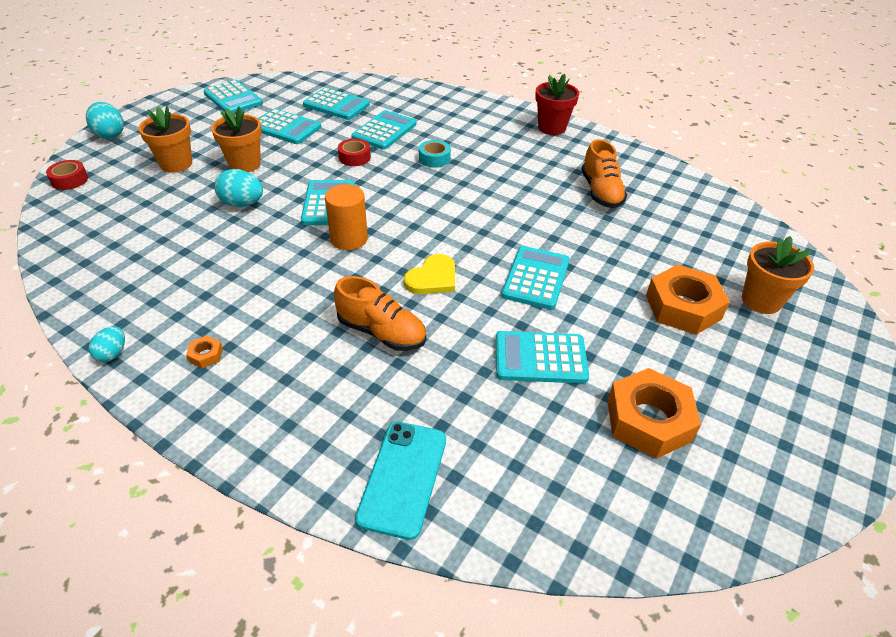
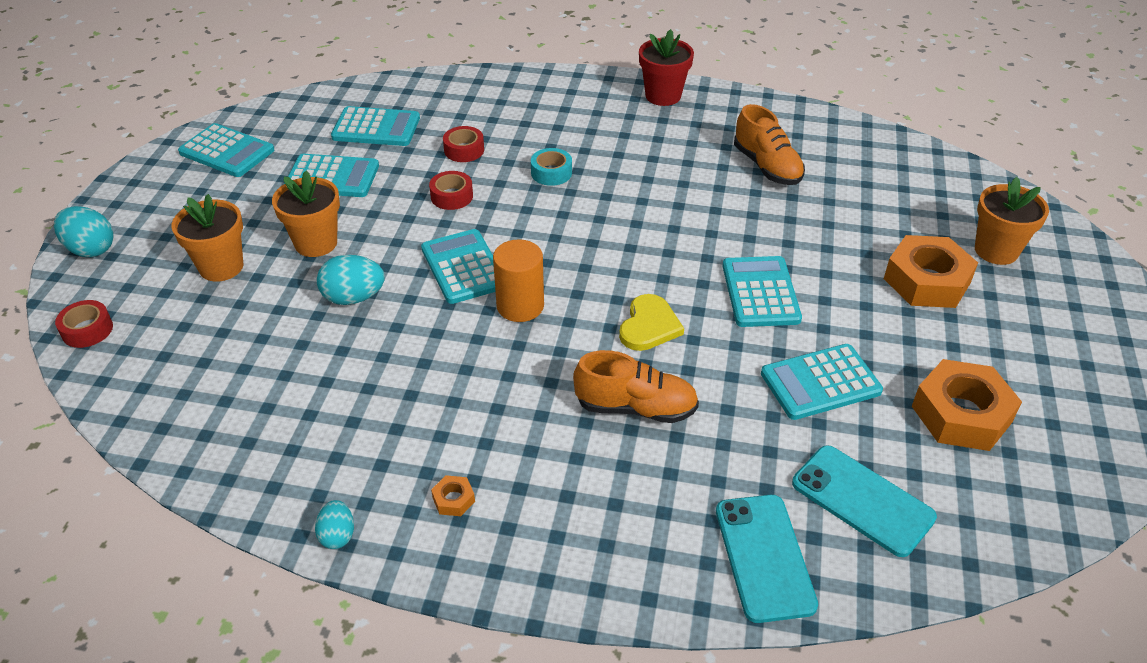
camera: 20 degrees left, 0 degrees up
(384, 131) = (464, 150): turquoise calculator -> red tape
(515, 461) = (862, 500): none -> turquoise phone

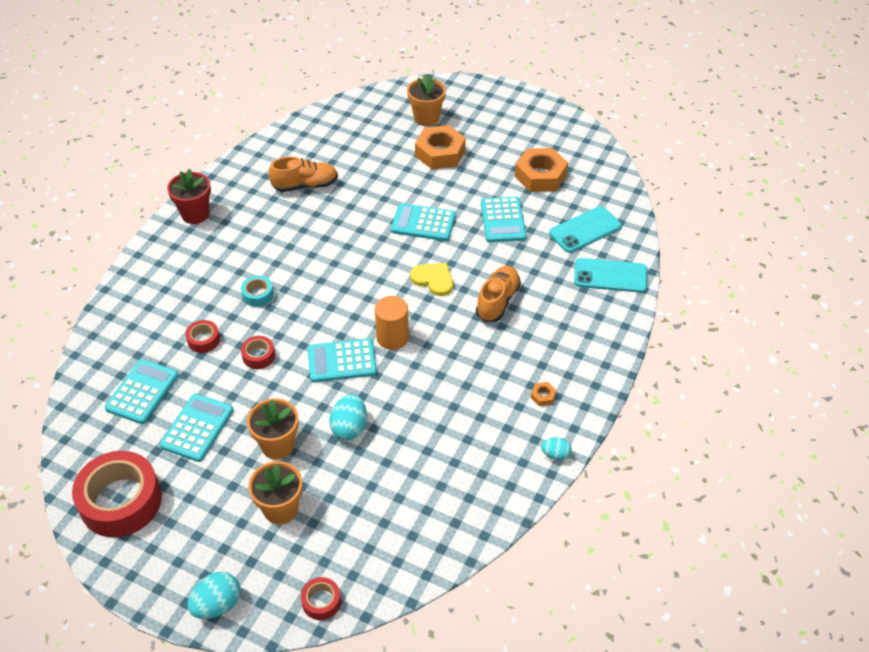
camera: 75 degrees left, 5 degrees up
(227, 151) = (121, 501): turquoise calculator -> red tape

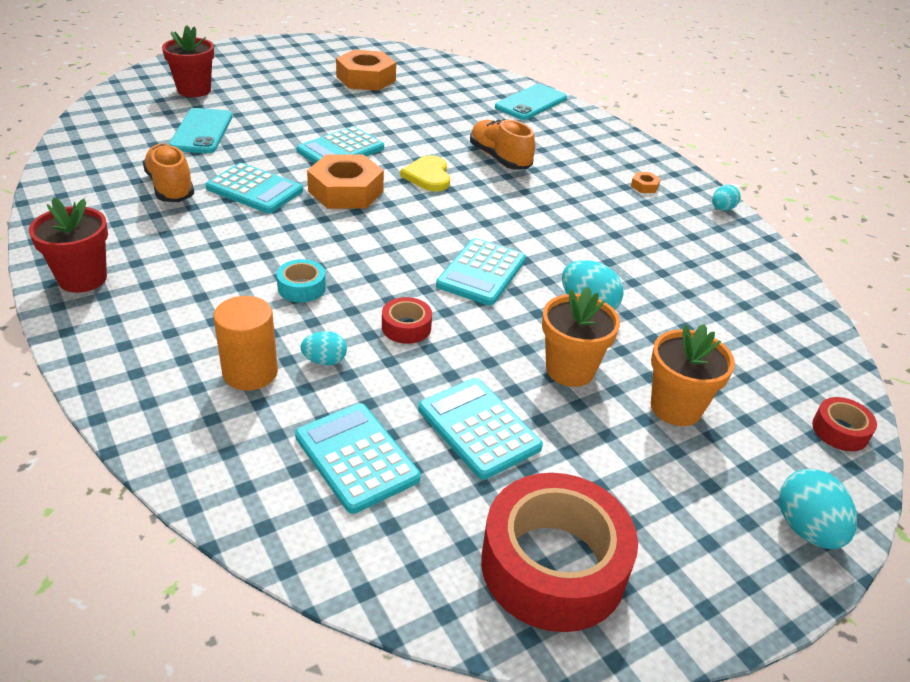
camera: 60 degrees left, 10 degrees down
(203, 340) = (325, 361): red tape -> turquoise egg
(305, 185) = (171, 187): orange shoe -> orange shoe turned 45 degrees counterclockwise
(392, 338) = (482, 229): orange cylinder -> orange cylinder (250, 372)
(426, 118) = (194, 90): orange flower pot -> red flower pot
(433, 279) = (428, 176): yellow heart -> yellow heart turned 75 degrees counterclockwise
(440, 153) = (256, 104): orange nut -> orange nut (346, 191)
(503, 220) = (397, 115): turquoise calculator -> turquoise calculator (254, 189)
(585, 230) = (462, 90): turquoise phone -> turquoise phone (201, 132)

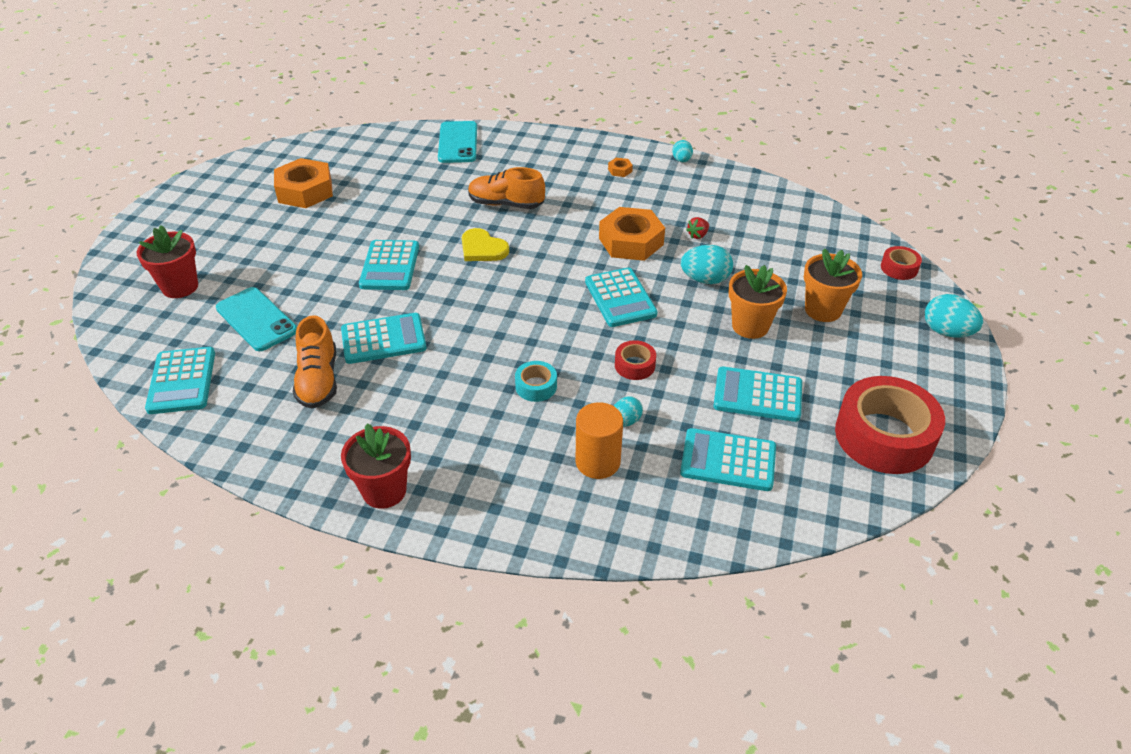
camera: 40 degrees left, 5 degrees up
(100, 139) = (182, 381): none -> turquoise calculator
(171, 187) = (318, 380): orange shoe -> orange shoe turned 120 degrees counterclockwise
(346, 191) = (448, 297): orange nut -> orange nut (631, 241)
(640, 271) = (698, 235): none -> red strawberry

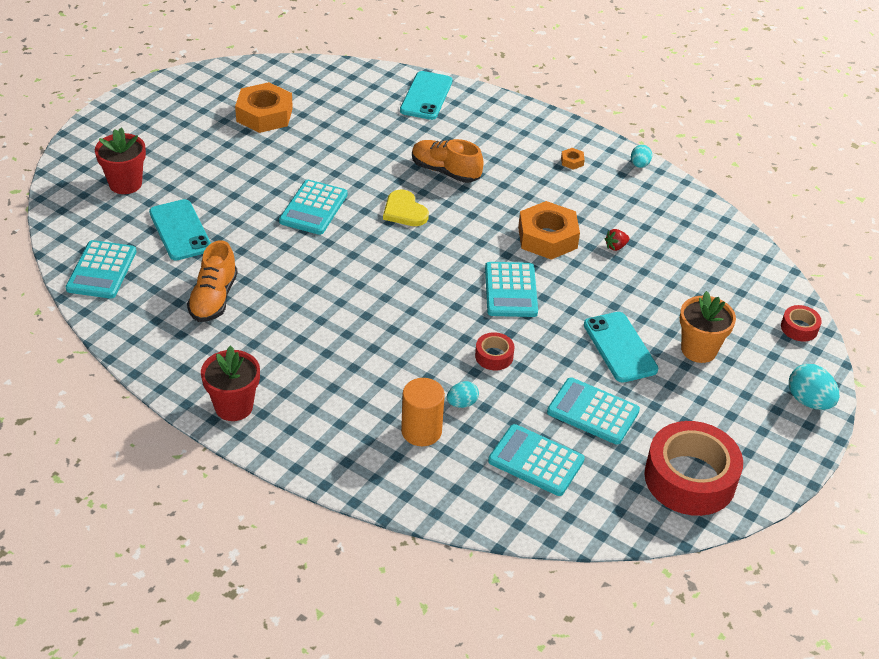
camera: 15 degrees right, 0 degrees up
(383, 339) = (282, 276): turquoise calculator -> none
(536, 386) = (397, 352): turquoise tape -> none
(705, 279) = (600, 292): turquoise egg -> none
(750, 326) = (620, 347): orange flower pot -> turquoise phone

